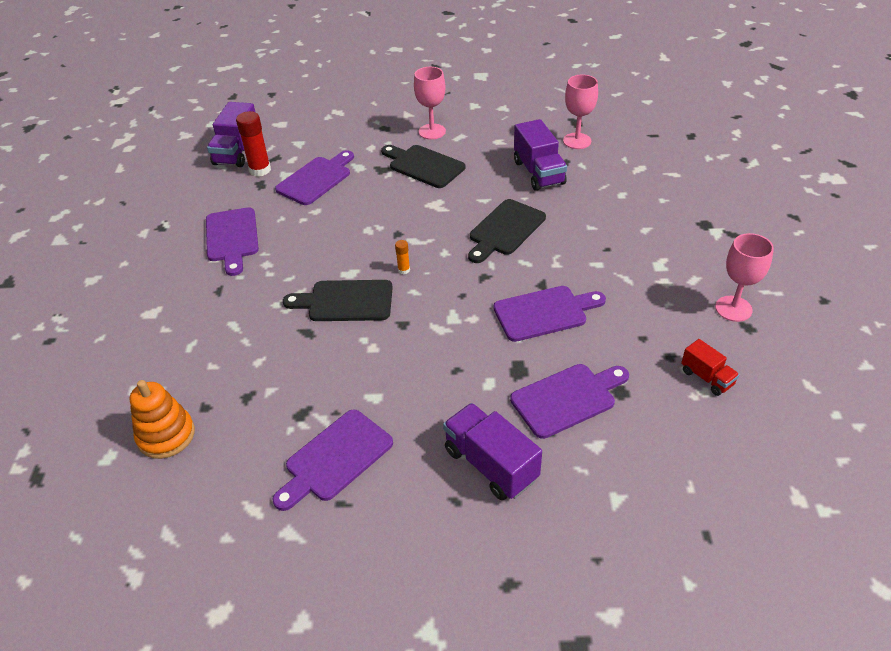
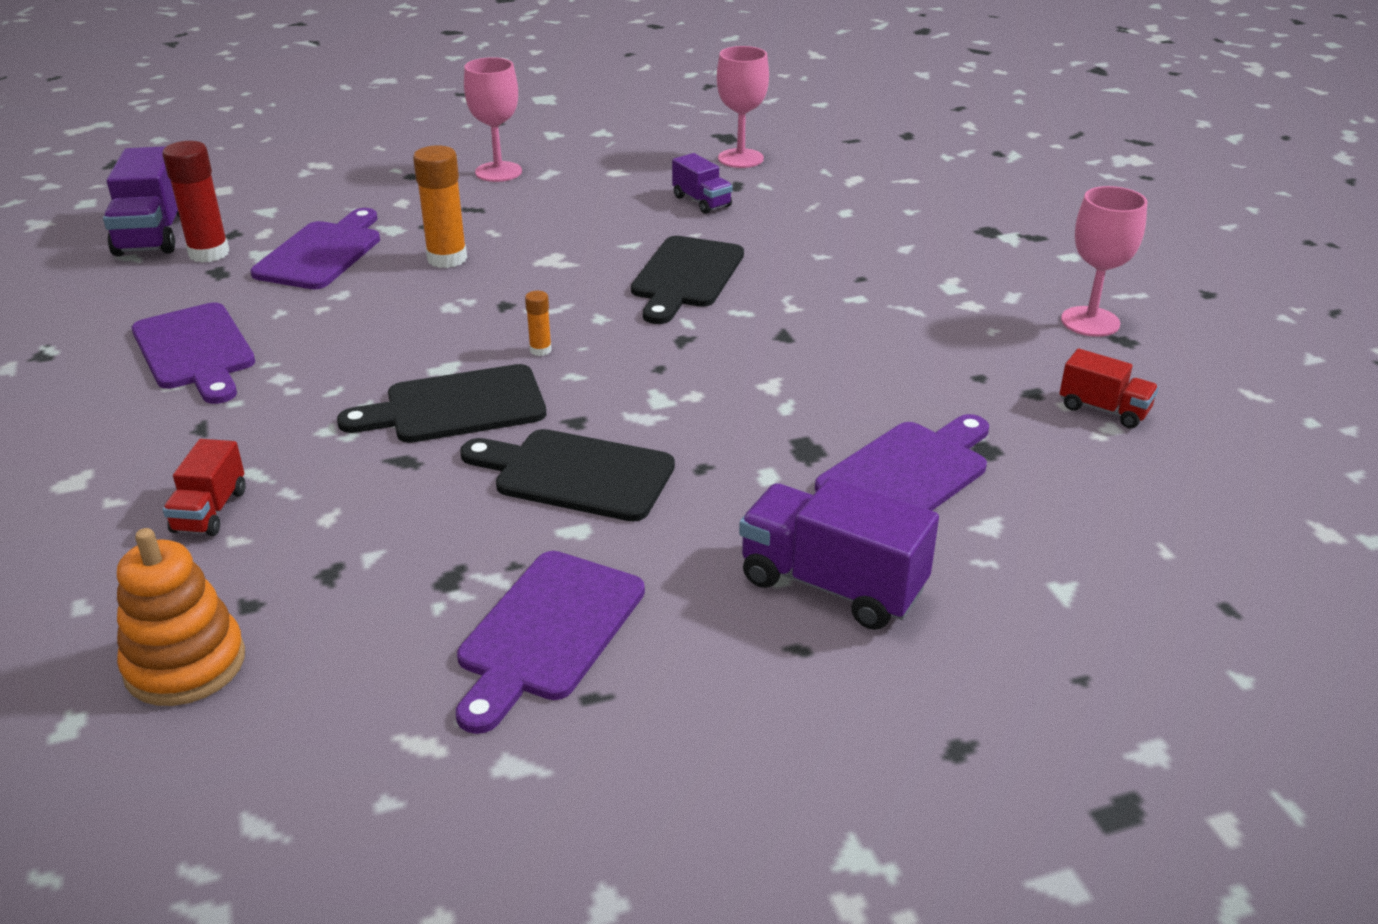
camera: 20 degrees left, 10 degrees down
(206, 345) = (210, 511): none -> red truck
(379, 194) = (447, 259): none -> orange glue stick
(423, 165) = (506, 214): black cutting board -> black cutting board (576, 474)
(539, 173) = (702, 201): purple truck -> purple truck, size x0.58
(544, 313) = (808, 370): purple cutting board -> none

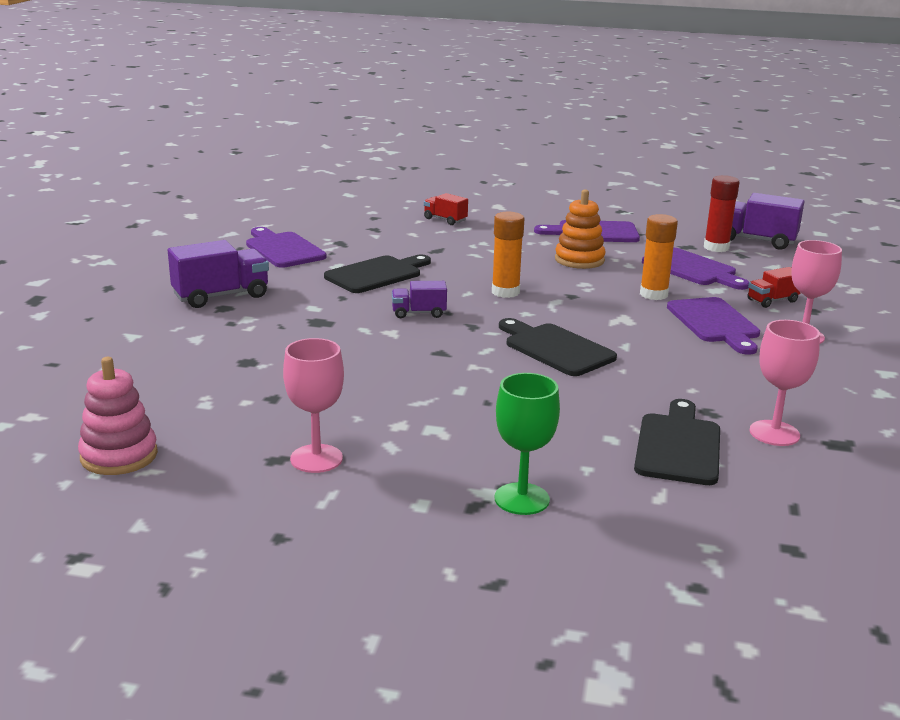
camera: 120 degrees right, 10 degrees down
(185, 664) = (355, 207): orange stacking toy -> orange stacking toy (579, 260)
(456, 406) = (470, 266): black cutting board -> black cutting board (678, 446)
(540, 350) = (505, 292): orange glue stick -> orange glue stick, size x2.03
(702, 201) = (684, 389): purple truck -> purple truck (419, 313)
(908, 473) = (262, 336): purple cutting board -> purple cutting board (714, 323)
(995, 223) = (521, 499): none -> green goblet
(1104, 409) = (222, 410): red truck -> red truck (772, 301)
(1268, 425) = (119, 456): none -> pink stacking toy

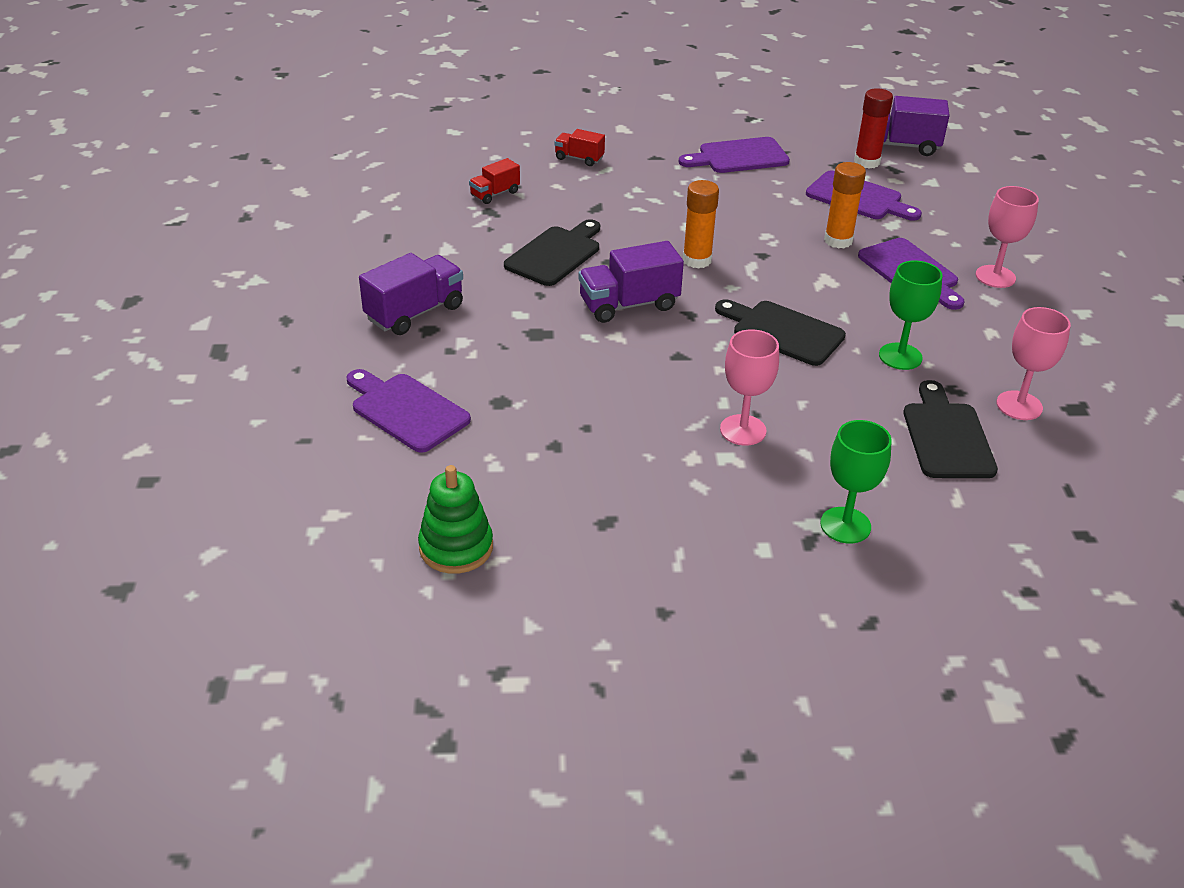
camera: 15 degrees left, 15 degrees up
(119, 456) = (456, 547): pink stacking toy -> green stacking toy
(283, 249) = (435, 231): purple cutting board -> purple cutting board (406, 410)
(316, 459) = (641, 514): pink goblet -> pink goblet (743, 430)
(419, 313) = (629, 305): purple truck -> purple truck, size x1.73
(579, 260) = (745, 201): orange stacking toy -> none
(665, 380) = (900, 356): none -> green goblet
(772, 301) = (949, 232): red truck -> red truck (495, 194)

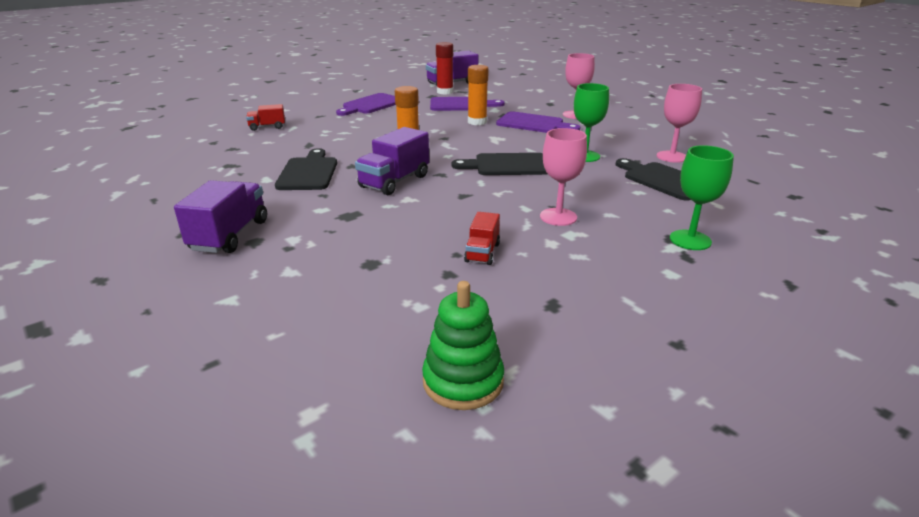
camera: 35 degrees left, 10 degrees down
(406, 410) = (294, 300): purple cutting board -> none
(495, 194) = (223, 156): red truck -> red truck (482, 253)

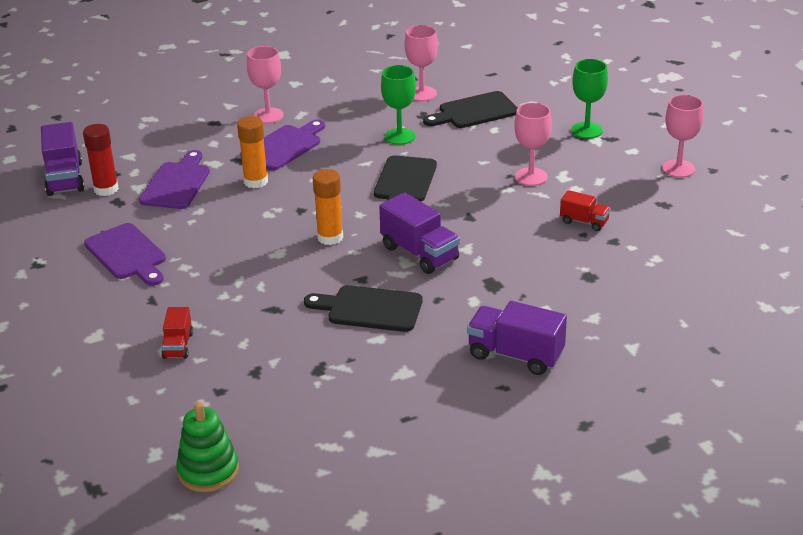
camera: 75 degrees left, 5 degrees up
(463, 381) = (741, 250): green stacking toy -> green stacking toy (208, 471)
(655, 312) = (678, 168): none -> pink goblet

